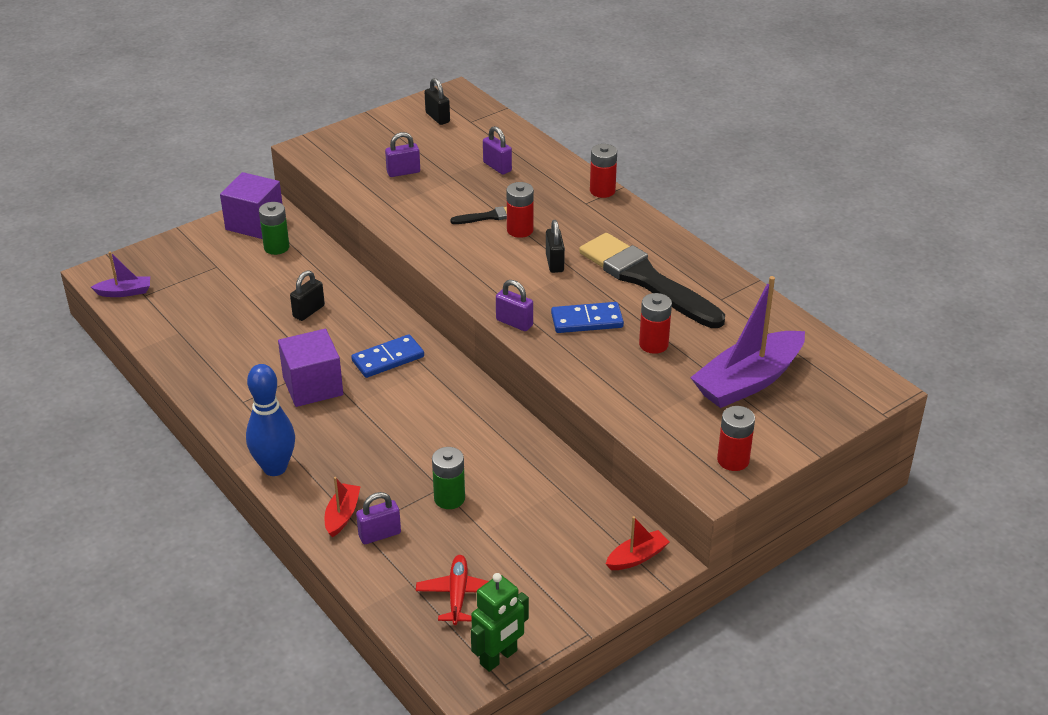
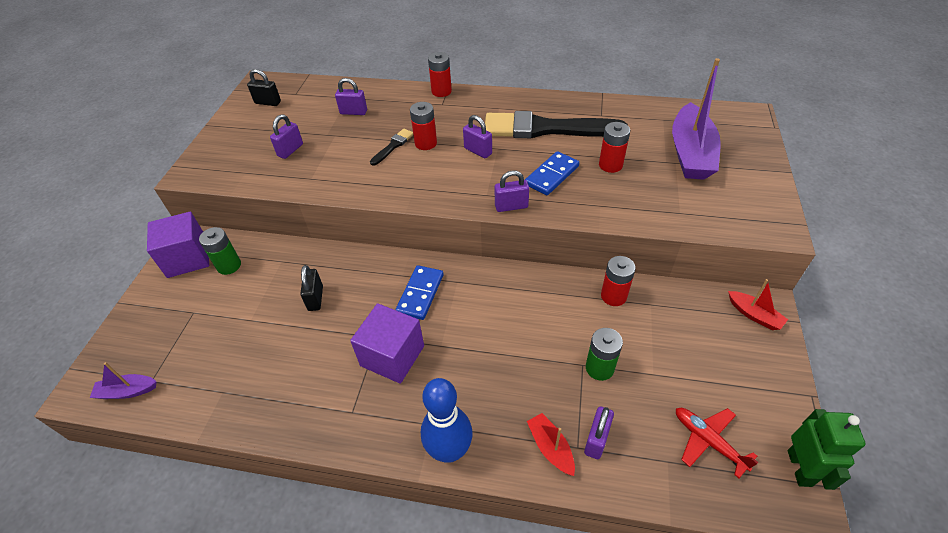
camera: 40 degrees left, 10 degrees up
(125, 292) = (127, 391): purple boat -> purple boat turned 135 degrees counterclockwise
(554, 263) = (478, 151): black padlock -> purple padlock
(637, 557) = (754, 315): red boat -> red boat turned 120 degrees clockwise
(733, 460) = (761, 207): red battery -> red battery (613, 296)

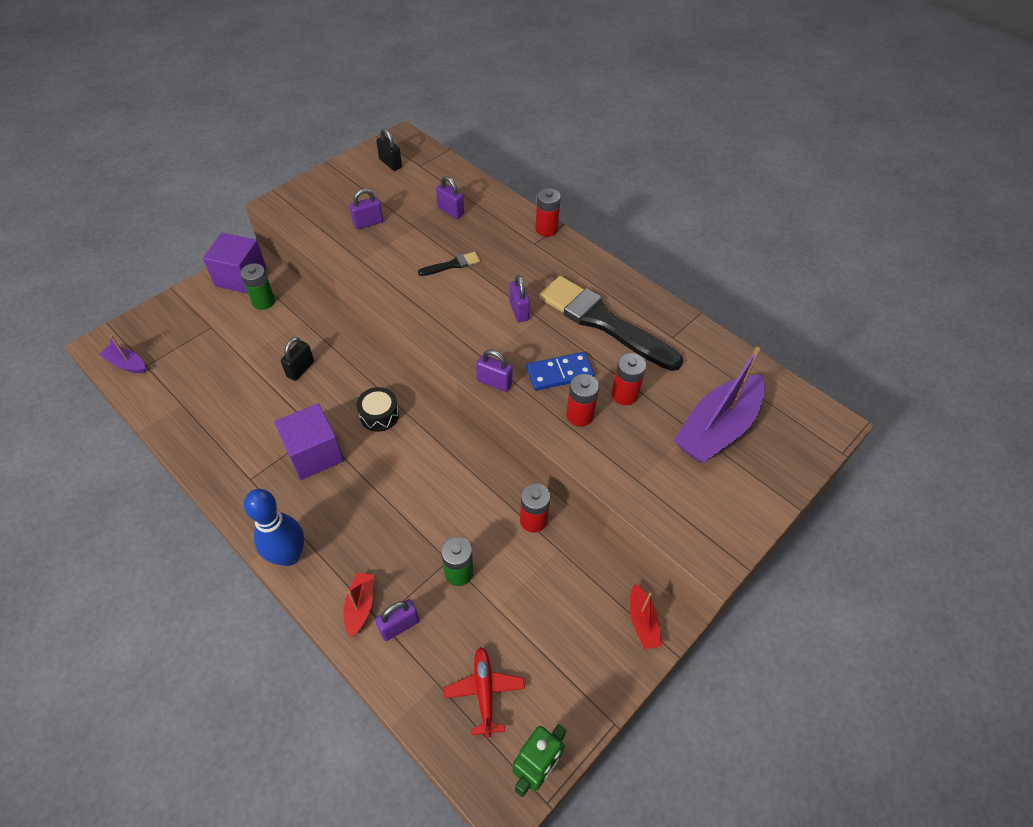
camera: 30 degrees right, 5 degrees up
(420, 294) = (379, 415): blue domino -> black drum
(426, 143) = (482, 277): red battery -> red battery (579, 415)

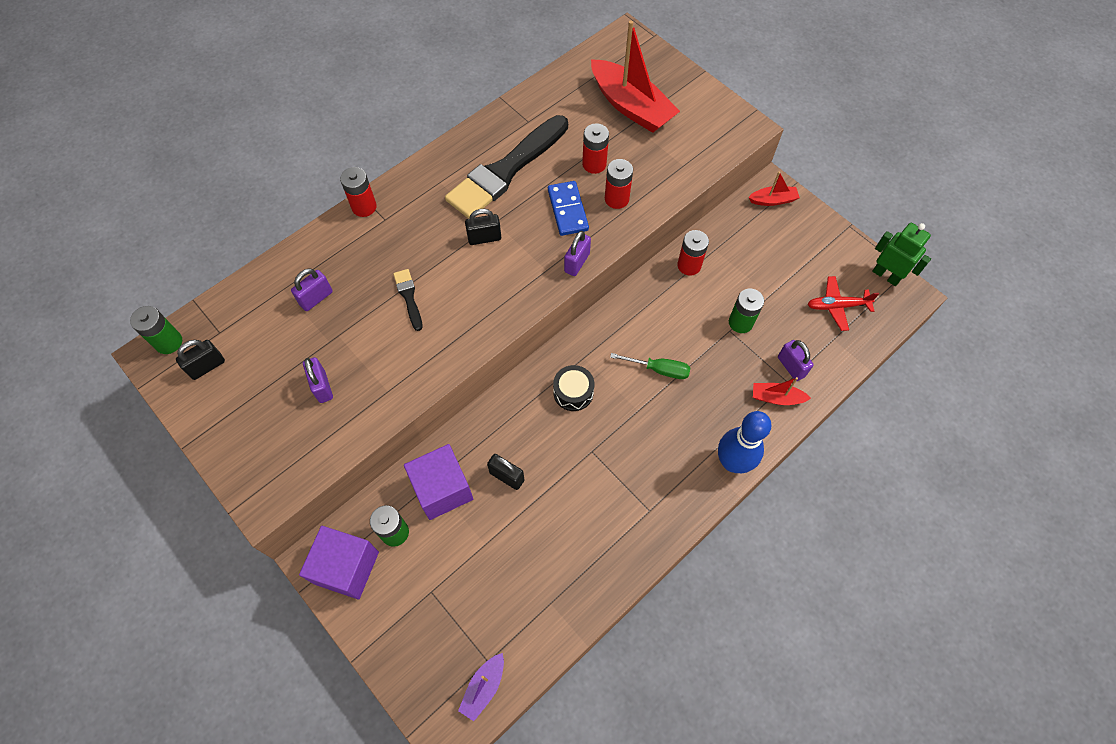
camera: 85 degrees left, 10 degrees up
(314, 454) = (619, 451): purple cube -> purple cube (442, 489)
(401, 488) = (659, 369): none -> green screwdriver
(412, 143) = (168, 342): none -> green battery
(519, 311) = (484, 238): purple padlock -> black padlock
(717, 428) = (631, 106): purple boat -> red boat

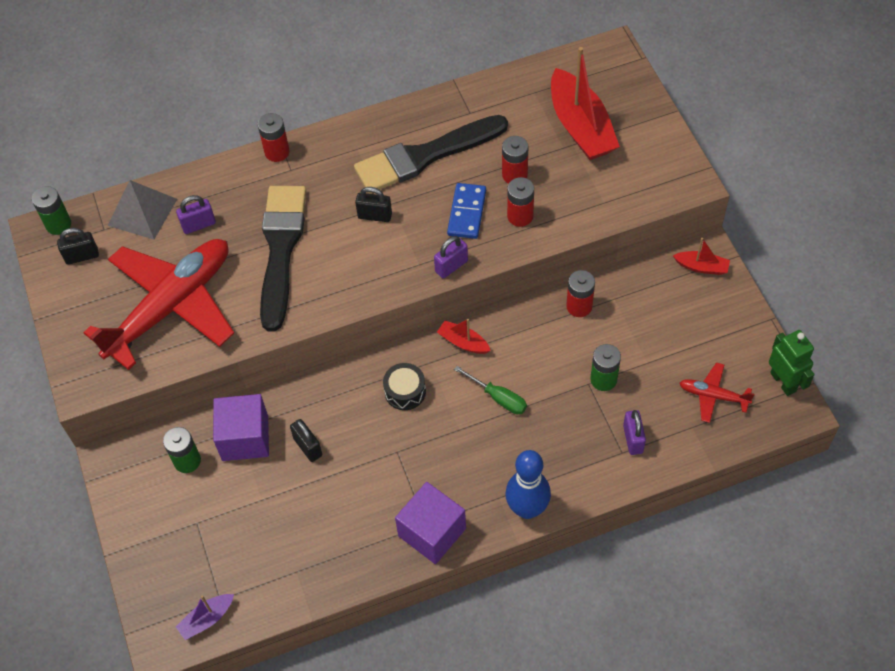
camera: 25 degrees right, 5 degrees down
(253, 303) = (142, 212): none -> grey pyramid
(322, 387) = (171, 306): purple padlock -> red plane
(346, 567) = (133, 476): purple cube -> purple cube (432, 532)
(409, 297) = (281, 250): black brush -> black brush, size x2.39
(776, 398) = (602, 464): red boat -> red boat (463, 342)

